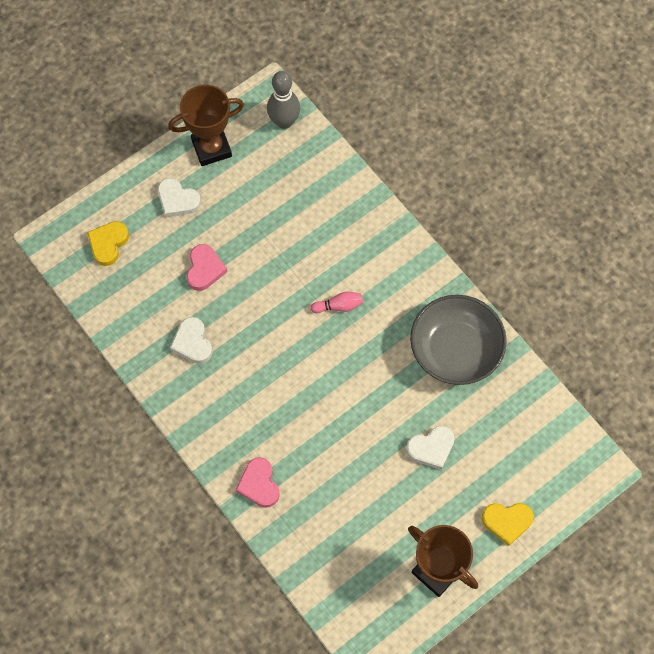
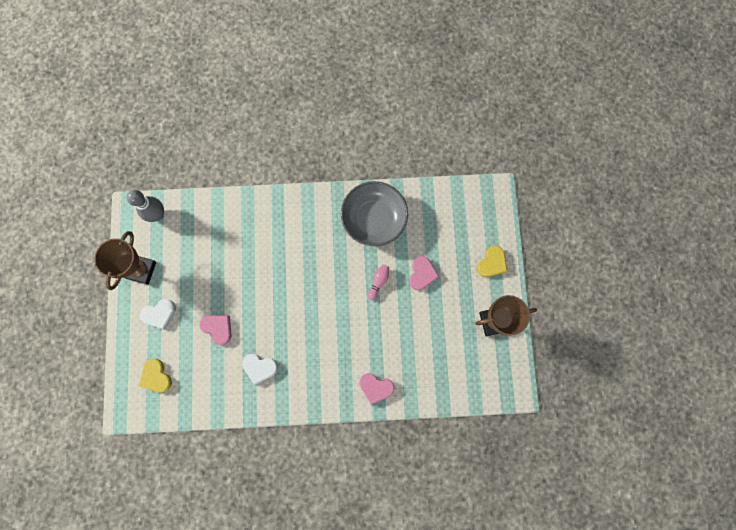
camera: 55 degrees left, 10 degrees up
(339, 306) = (300, 265): pink bowling pin -> pink bowling pin (378, 282)
(431, 448) = (422, 274): white heart -> pink heart

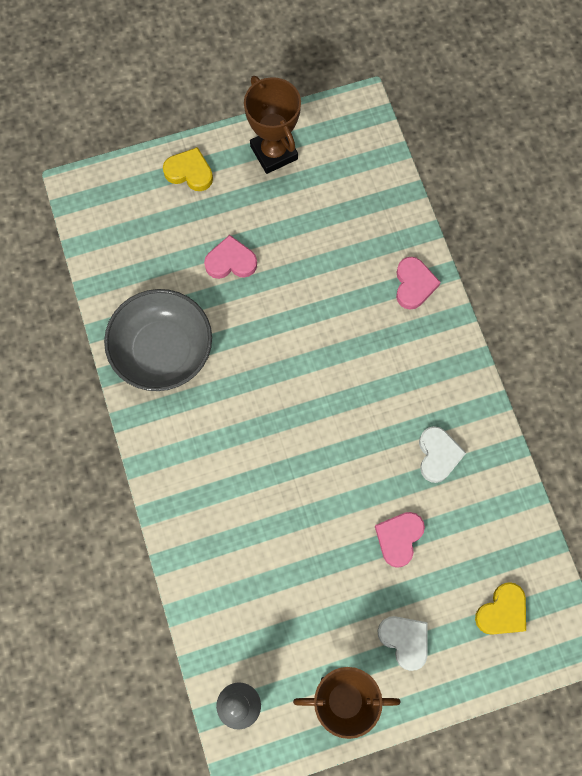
camera: 105 degrees left, 5 degrees down
(378, 282) = (259, 319): pink bowling pin -> none

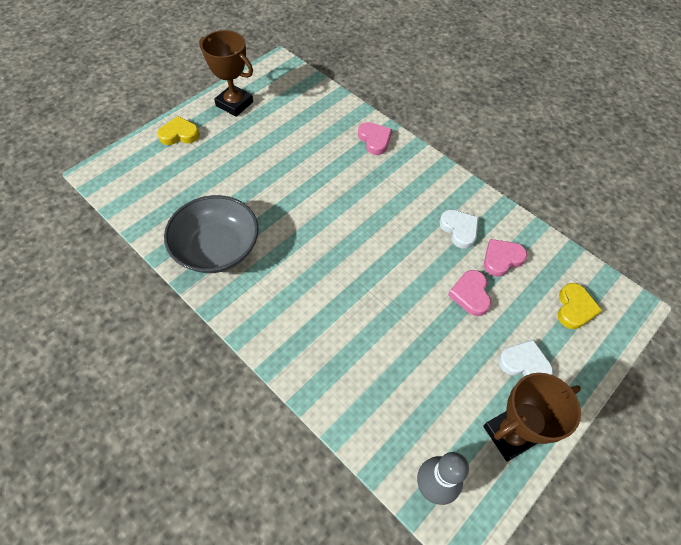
camera: 30 degrees left, 15 degrees down
(231, 261) = (239, 174): pink heart -> pink heart (501, 259)

